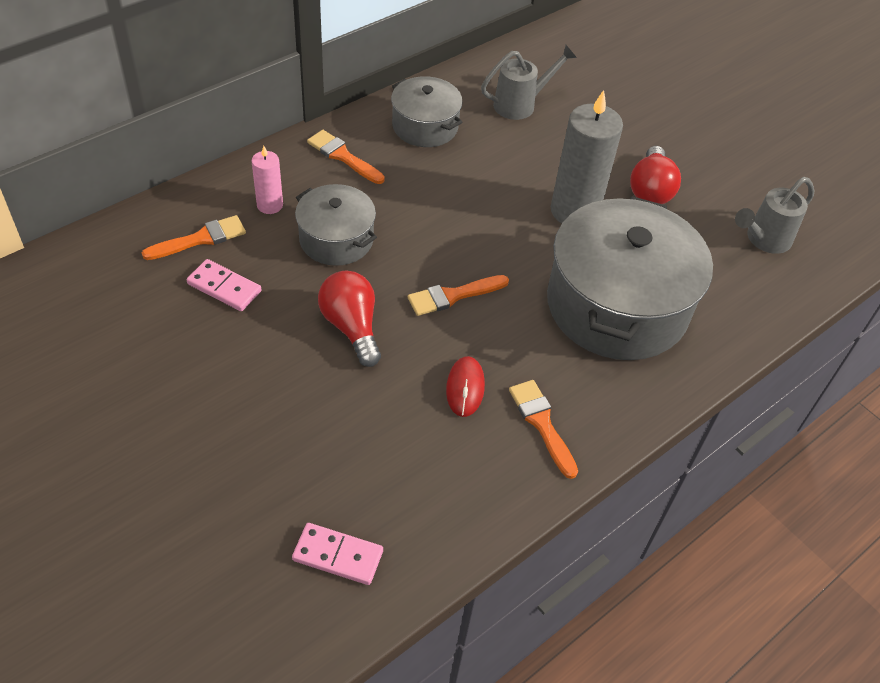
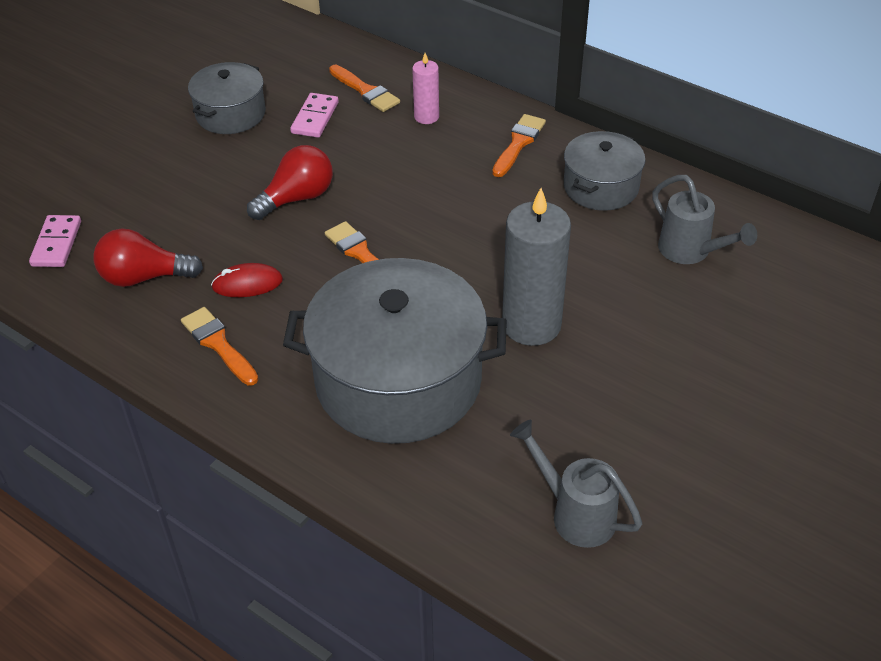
camera: 80 degrees right, 5 degrees down
(336, 239) = (402, 165): grey pot -> grey pot (231, 114)
(542, 424) = (218, 344): orange brush -> orange brush turned 90 degrees counterclockwise
(650, 190) = (607, 388): red light bulb -> red light bulb (144, 277)

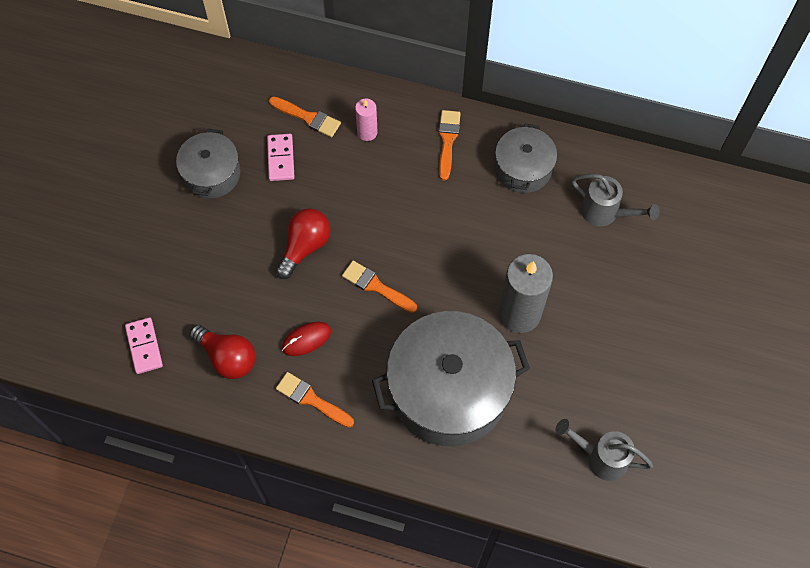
camera: 20 degrees left, 20 degrees up
(144, 277) = (227, 357): red light bulb -> red light bulb turned 120 degrees counterclockwise

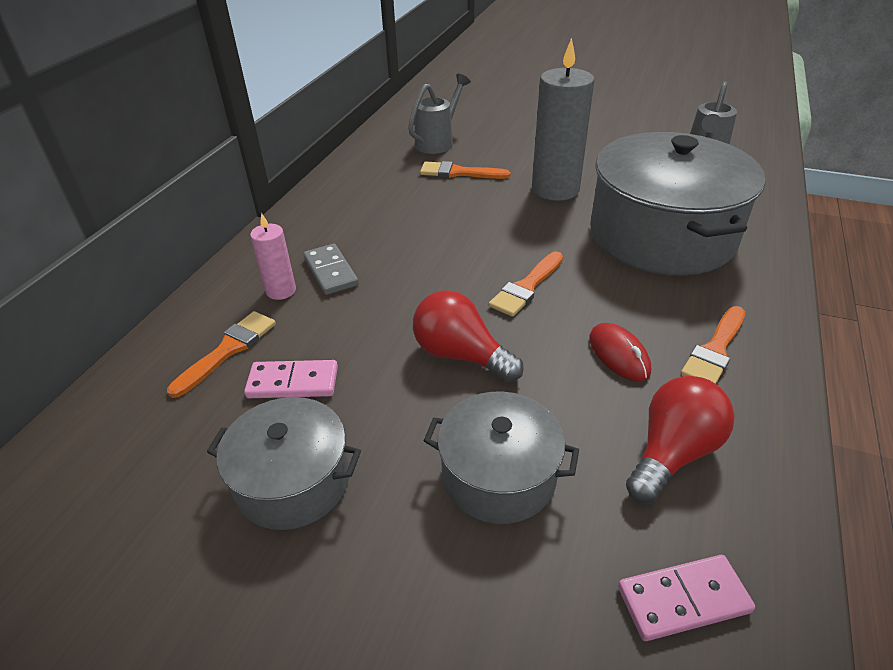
camera: 85 degrees left, 25 degrees down
(390, 158) = (330, 272): none -> grey domino
(447, 141) = (320, 227): orange brush -> orange brush (459, 173)
(523, 168) = (374, 181): grey pot -> grey pot (499, 475)

